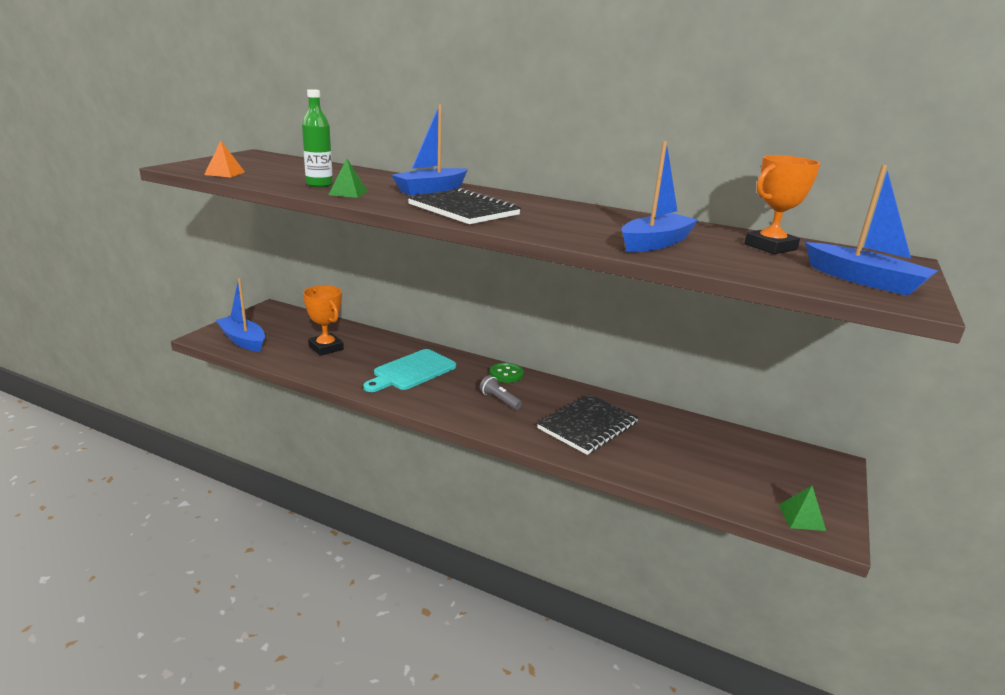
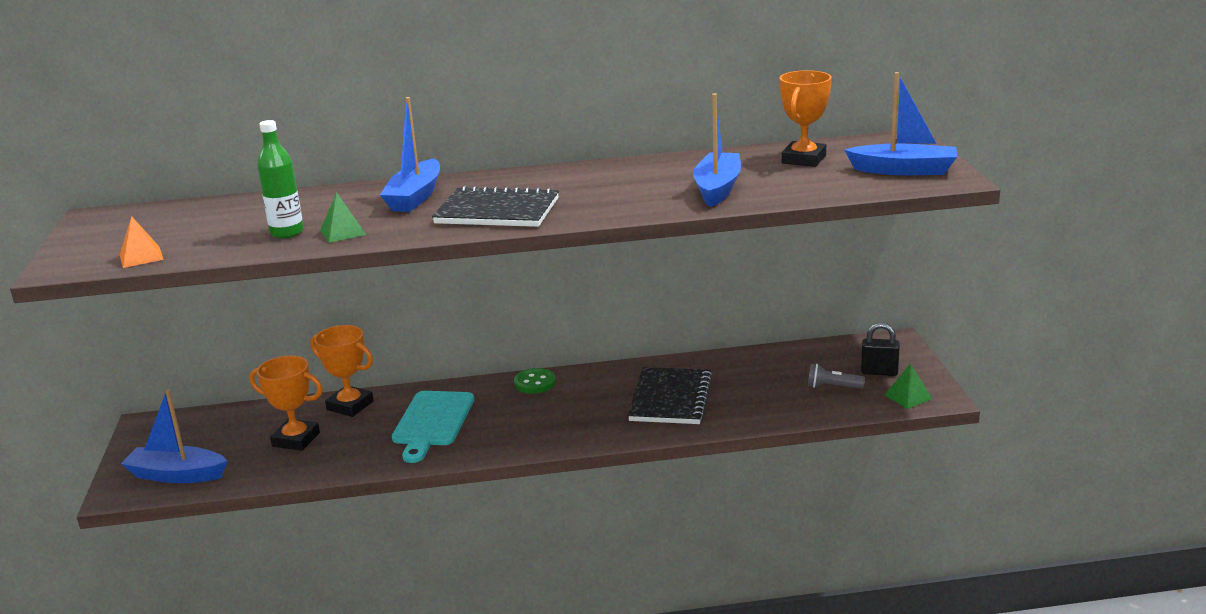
camera: 30 degrees left, 0 degrees up
(380, 341) = (350, 406): none -> orange trophy
(499, 400) = (560, 411): grey flashlight -> grey flashlight (832, 387)
(793, 483) = (879, 372): none -> black padlock

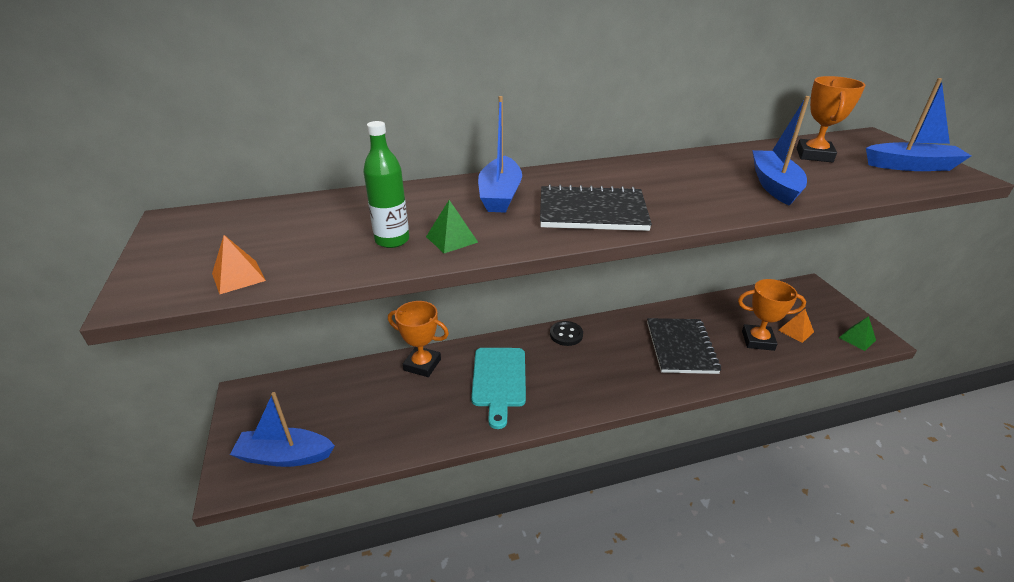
camera: 10 degrees left, 10 degrees up
(296, 439) = (386, 406): orange trophy -> orange trophy (757, 340)
(535, 383) = (566, 334): green button -> black button
(832, 387) = (795, 331): grey flashlight -> orange pyramid
(879, 372) = (820, 315): black padlock -> none

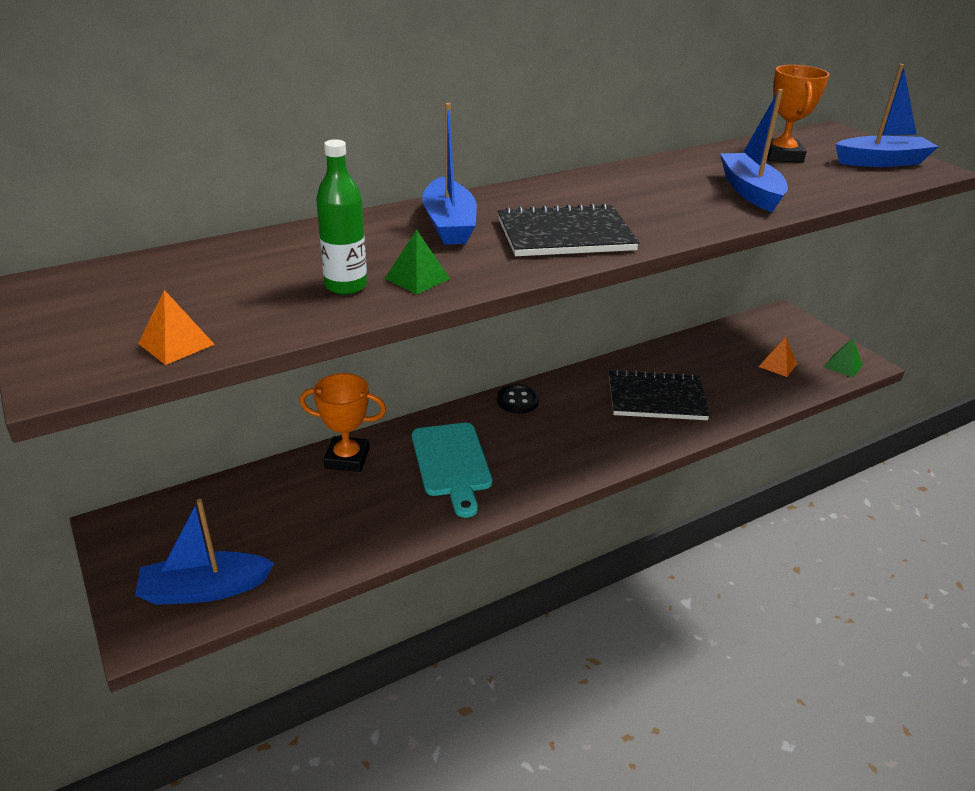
camera: 15 degrees left, 0 degrees up
(681, 347) = (656, 398): black notebook -> black notebook turned 75 degrees counterclockwise
(757, 340) = (739, 380): orange trophy -> none

